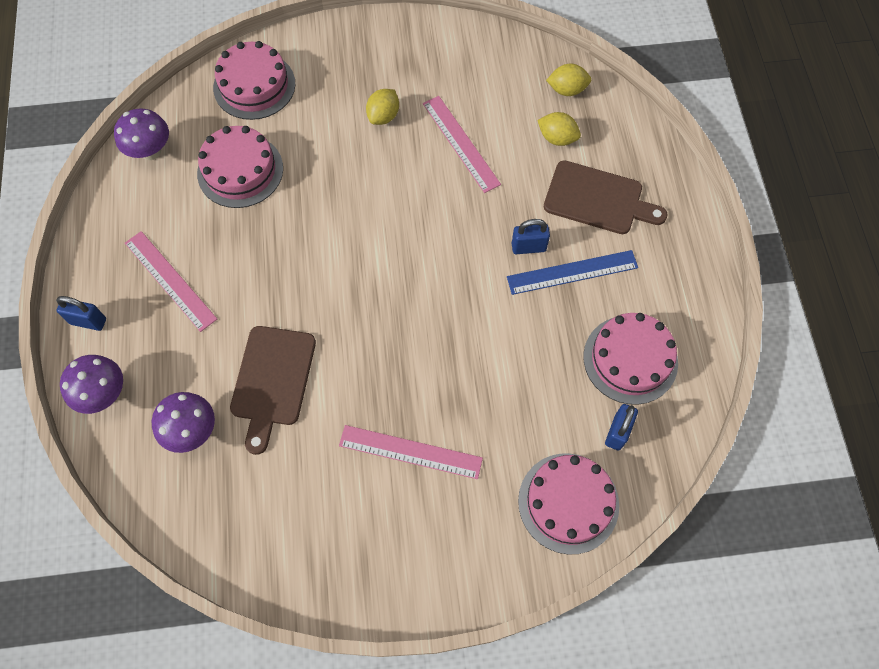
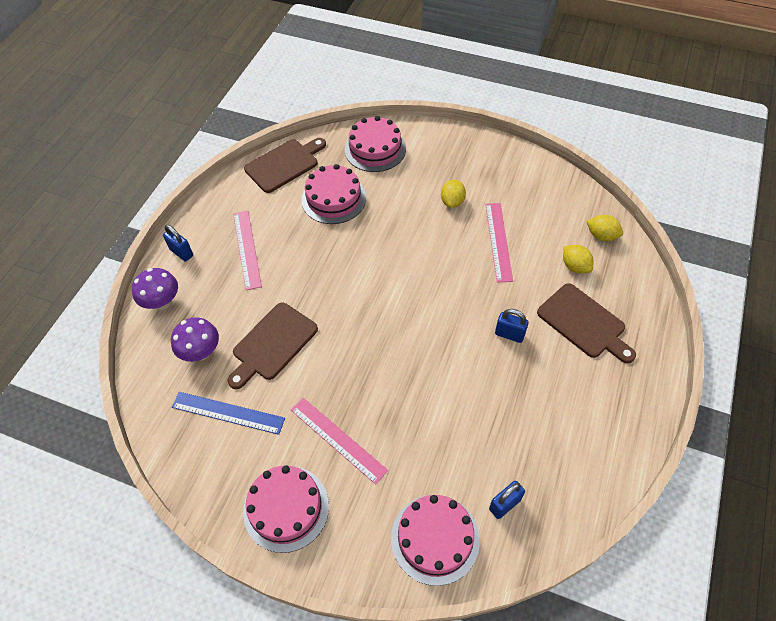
camera: 30 degrees right, 10 degrees down
(150, 151) = (284, 164): purple mushroom -> brown cutting board
(383, 116) = (452, 202): yellow lemon -> yellow lemon turned 45 degrees counterclockwise
(572, 272) = (534, 367): blue ruler -> blue ruler (228, 413)
(630, 359) = (545, 453): pink cake -> pink cake (286, 508)

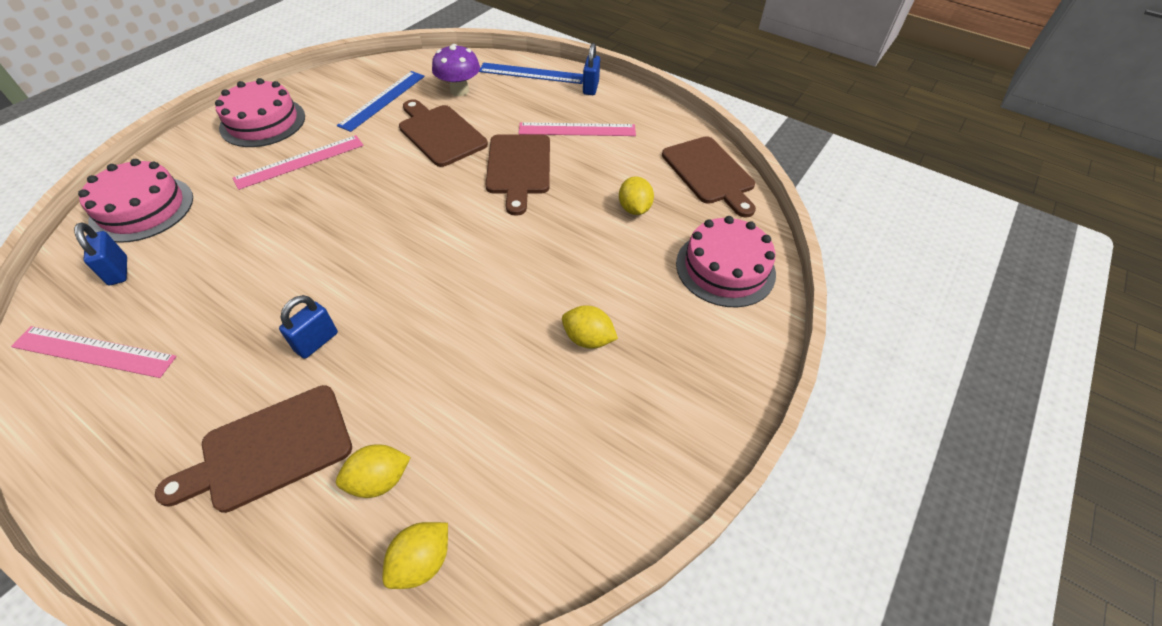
camera: 100 degrees right, 5 degrees down
(162, 302) = (531, 73): purple mushroom -> blue ruler
(181, 252) = (590, 88): blue padlock -> blue padlock turned 45 degrees counterclockwise
(306, 275) = (519, 168): none -> brown cutting board
(334, 199) = (634, 209): pink cake -> yellow lemon
(498, 241) = (484, 379): pink ruler -> pink ruler (94, 352)

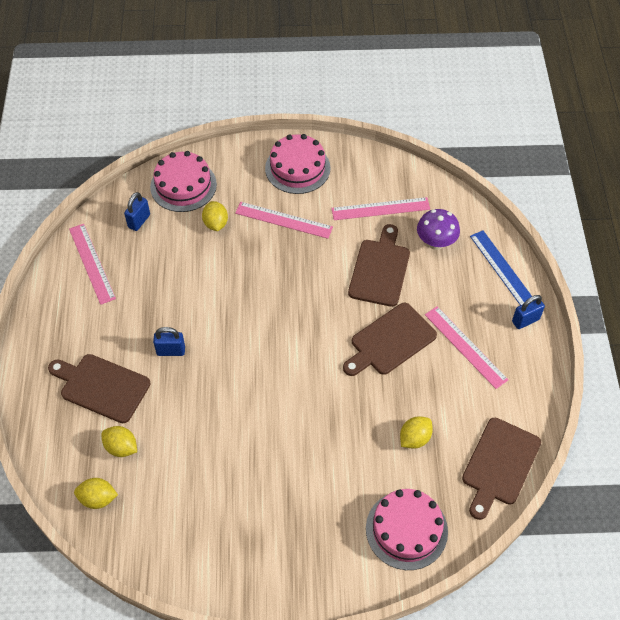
camera: 55 degrees right, 5 degrees up
(382, 100) = (380, 209): blue ruler -> pink ruler
(588, 339) = (280, 484): yellow lemon -> yellow lemon (215, 224)

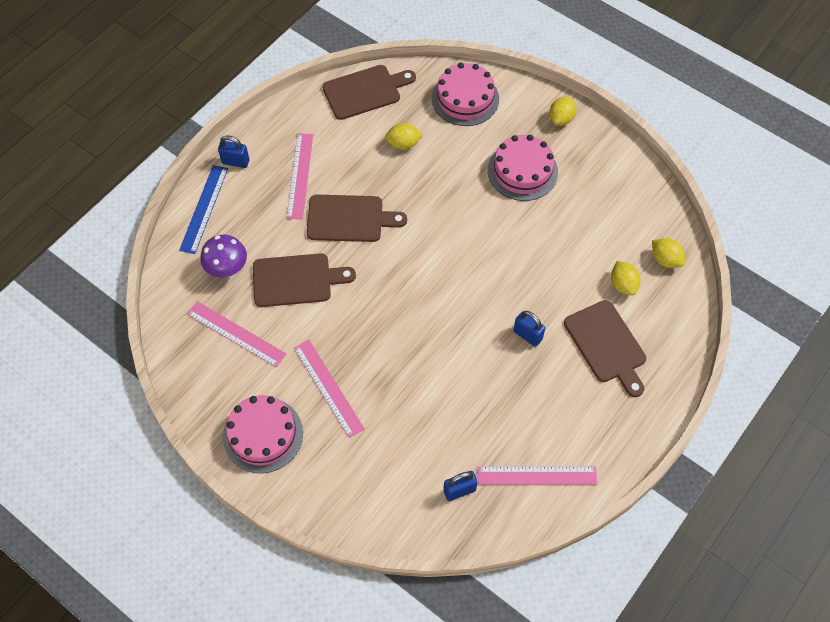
camera: 140 degrees left, 5 degrees up
(92, 263) = (537, 475): pink ruler -> pink ruler turned 75 degrees clockwise
(183, 185) = (385, 500): pink cake -> pink cake (522, 171)
(215, 224) = (391, 431): yellow lemon -> yellow lemon (561, 119)
(380, 269) = (296, 280): brown cutting board -> brown cutting board turned 150 degrees counterclockwise

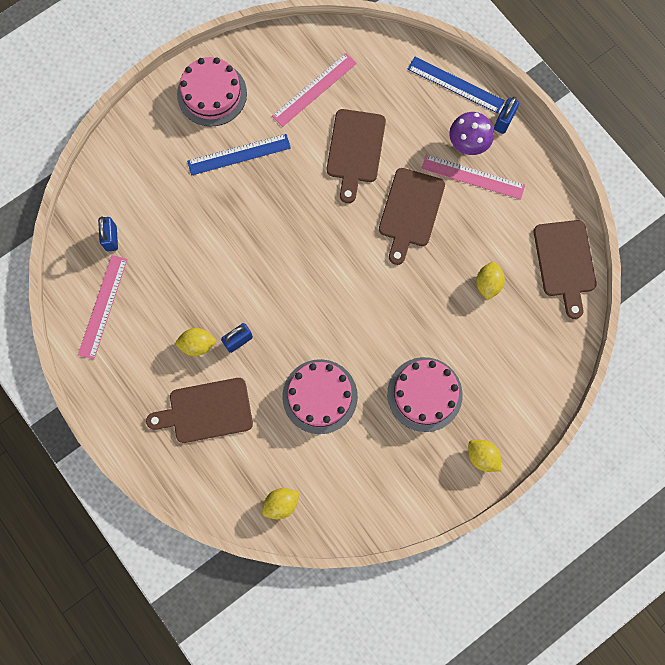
camera: 105 degrees right, 15 degrees up
(227, 269) = (383, 94): purple mushroom -> purple mushroom (468, 144)
(328, 388) = (239, 154): pink ruler -> blue ruler
(465, 98) = (532, 362): pink cake -> pink cake (320, 396)
(623, 285) = (265, 450): yellow lemon -> yellow lemon (197, 344)

